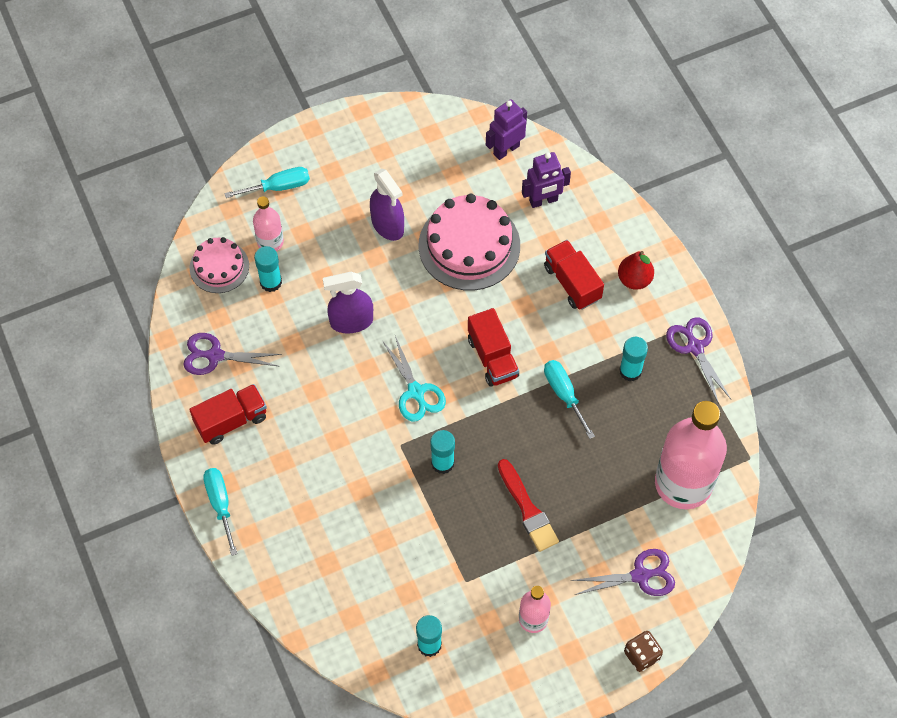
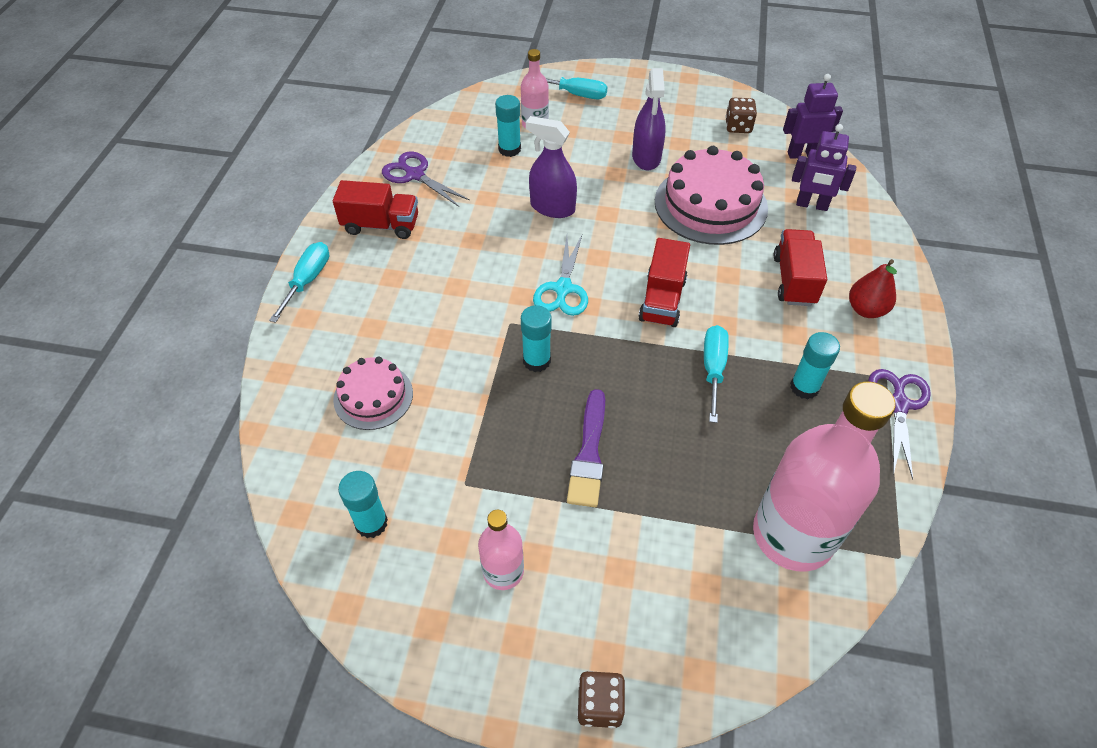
camera: 35 degrees right, 10 degrees down
(219, 267) = (478, 121): pink cake -> pink cake (373, 396)
(438, 147) = (738, 127): none -> brown dice
(527, 509) = (589, 453): red brush -> purple brush
(641, 575) = (667, 606): purple scissors -> none

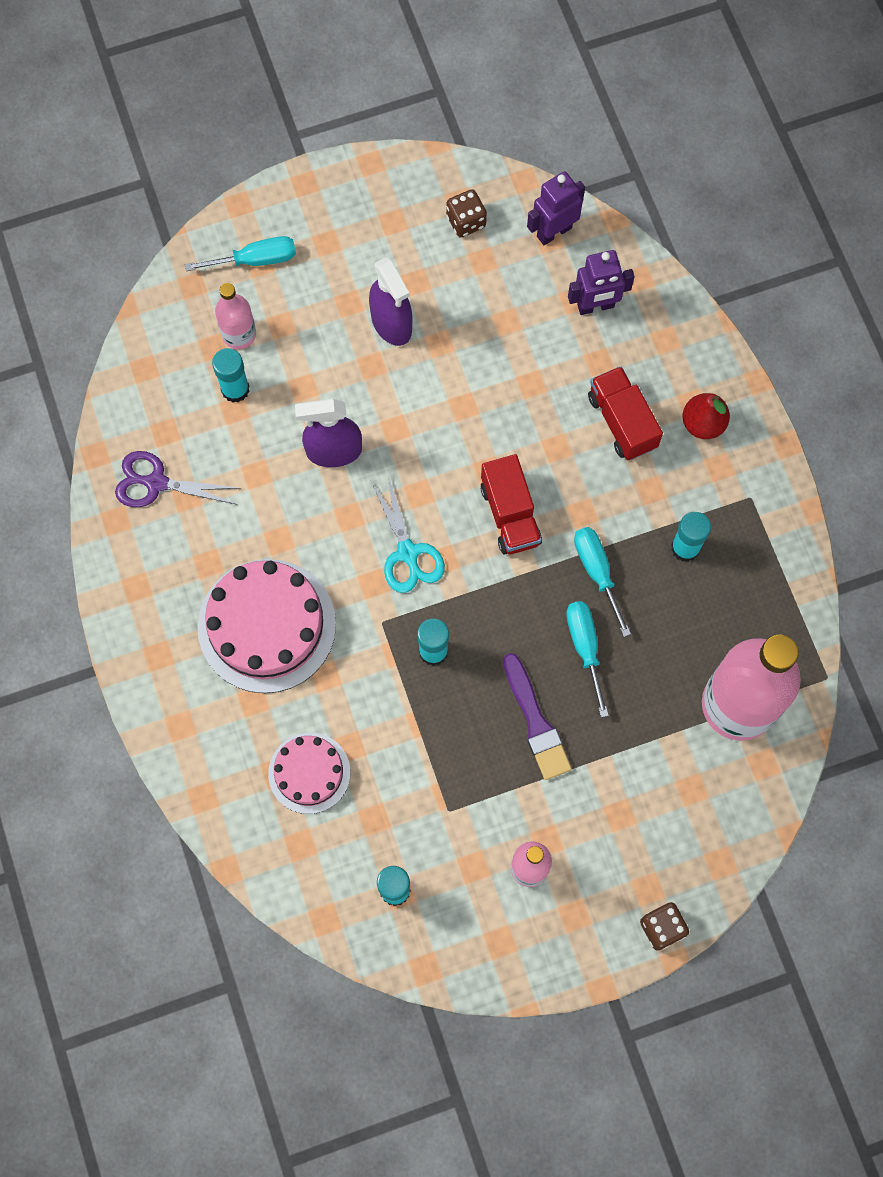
camera: 30 degrees left, 20 degrees up
(308, 280) = (147, 682): turquoise screwdriver -> turquoise screwdriver (585, 647)
(381, 225) = (170, 572): red truck -> none
(710, 204) = (494, 360): pink cake -> pink cake (266, 625)
(898, 404) = (772, 522): purple scissors -> none

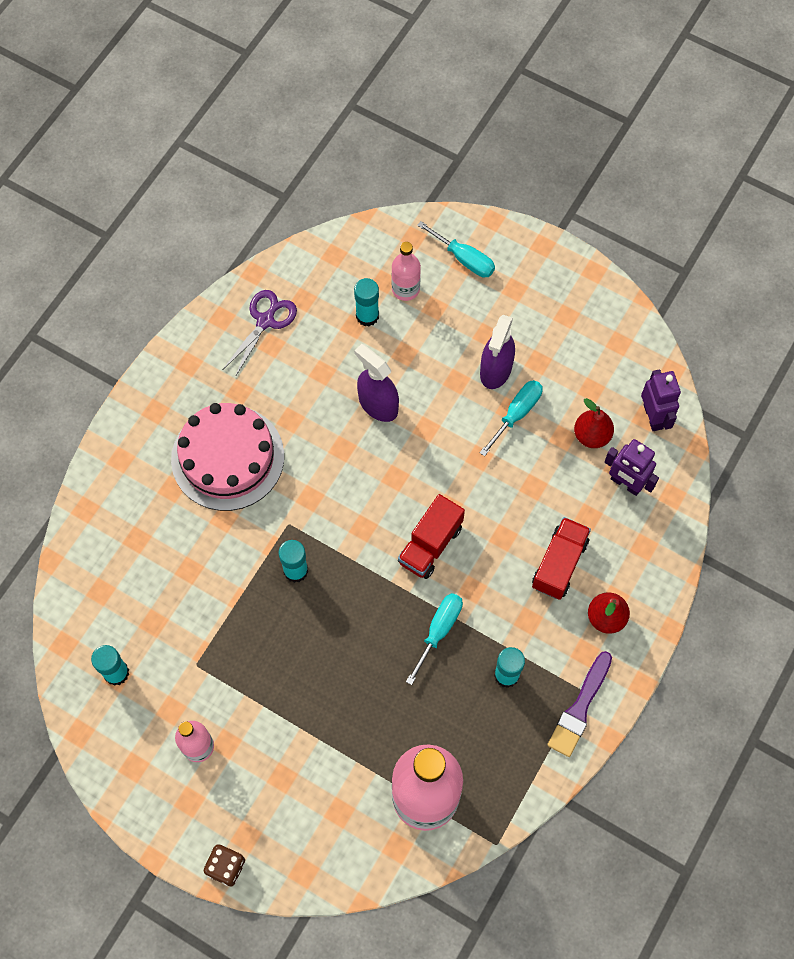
camera: 50 degrees right, 5 degrees down
(156, 483) = (265, 321): purple scissors -> purple scissors turned 60 degrees clockwise
(309, 773) = (152, 559): pink cake -> none
(408, 553) = (348, 503): turquoise scissors -> none
(466, 221) = (608, 358): brown dice -> none
(526, 296) = (591, 435): none -> red pear
(536, 722) = (301, 673): purple brush -> purple brush (580, 708)
(554, 232) = (653, 417): purple robot -> purple robot turned 60 degrees clockwise
(585, 647) = (379, 664): turquoise screwdriver -> turquoise screwdriver (516, 414)

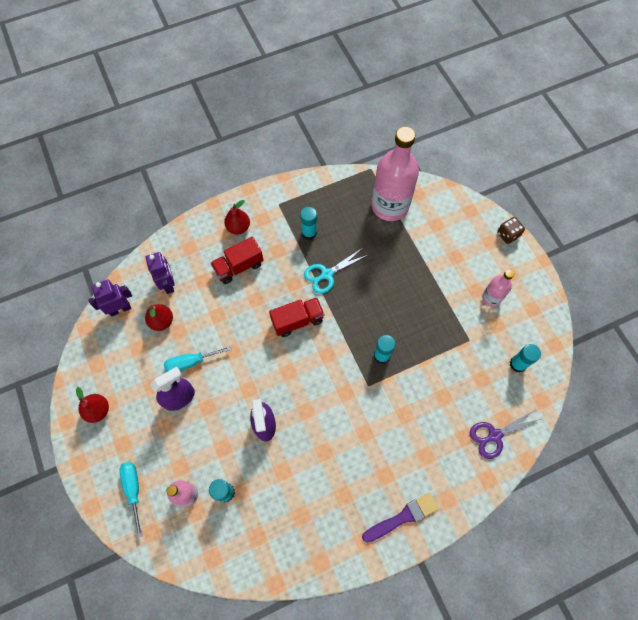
camera: 145 degrees left, 0 degrees up
(227, 457) = (378, 453): pink cake -> none
(265, 321) = (292, 538): purple scissors -> purple scissors (494, 435)
(439, 631) = (326, 274): turquoise screwdriver -> turquoise scissors
(571, 302) = (98, 410): none -> red pear
(580, 708) = (286, 197): purple brush -> purple brush (403, 517)
(653, 417) = (120, 309): purple robot -> purple robot turned 45 degrees clockwise

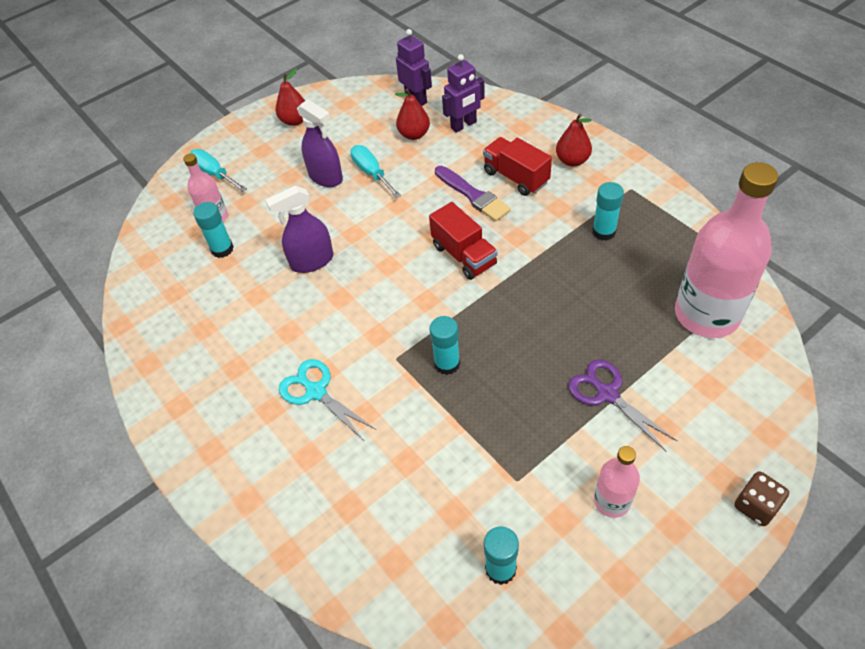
camera: 80 degrees right, 15 degrees down
(133, 490) = (214, 174): turquoise screwdriver -> turquoise screwdriver turned 105 degrees counterclockwise
(326, 274) = (548, 268): turquoise scissors -> turquoise scissors (315, 391)
(403, 517) = (214, 445): purple brush -> purple brush (473, 195)
(494, 435) = (361, 552): purple scissors -> purple scissors (607, 393)

